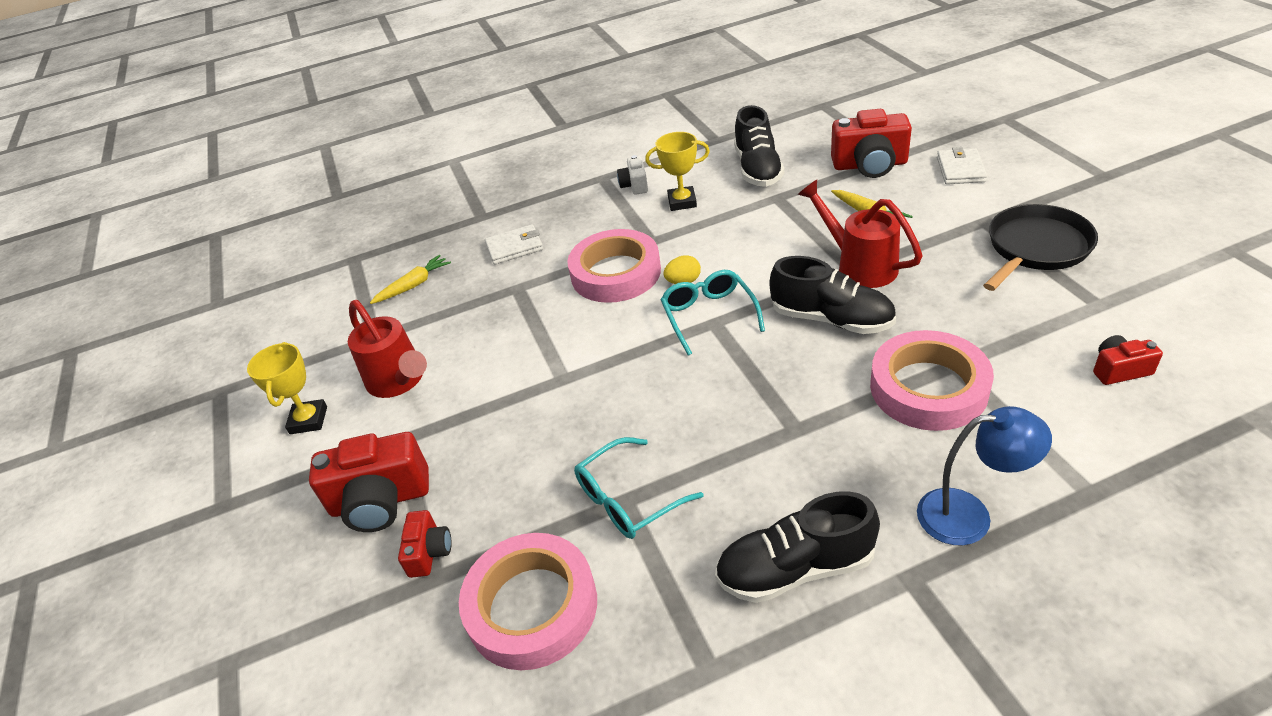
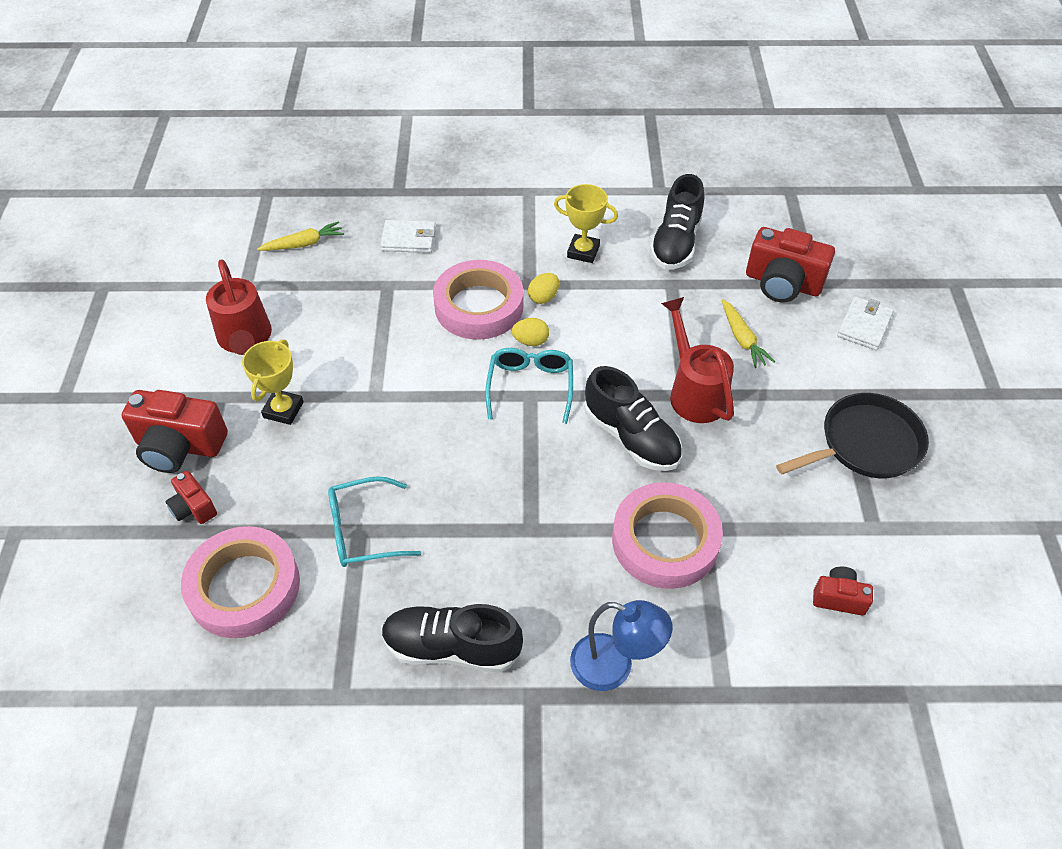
camera: 15 degrees right, 10 degrees up
(308, 420) = (159, 346): yellow trophy -> yellow trophy (283, 410)
(429, 552) = (193, 507): red camera -> red camera turned 120 degrees clockwise
(635, 185) = (552, 213): white camera -> none
(671, 246) = (543, 297): none -> yellow egg

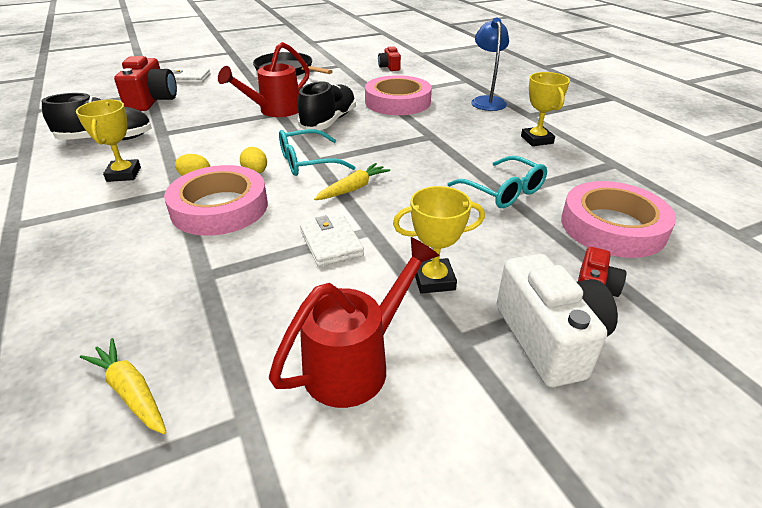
camera: 115 degrees left, 15 degrees down
(179, 446) = (549, 339): red camera -> white camera
(408, 239) = (111, 286): white wallet -> white wallet (331, 243)
(451, 647) = (537, 140): black shoe -> yellow trophy
(742, 339) = (216, 105): yellow carrot -> yellow carrot (353, 188)

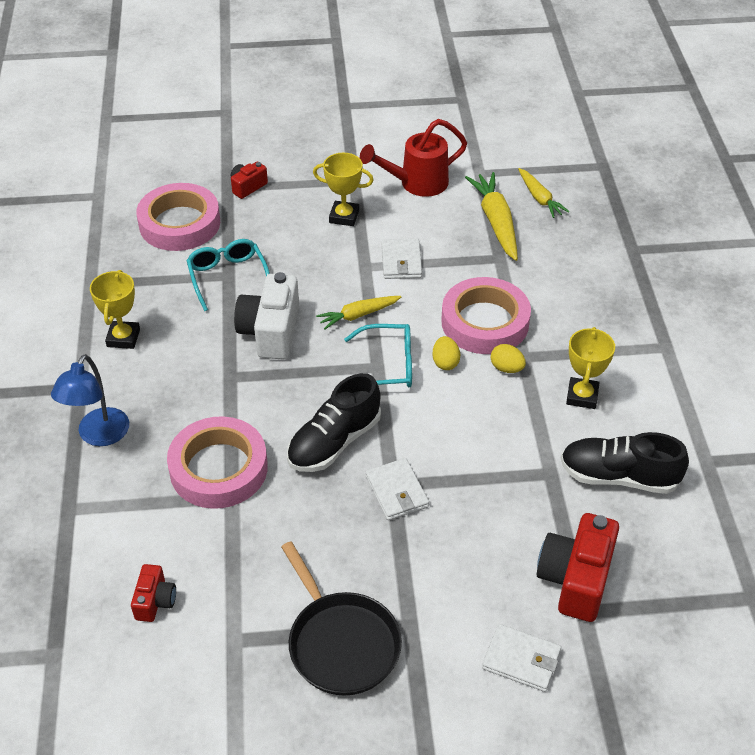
camera: 160 degrees left, 10 degrees up
(212, 326) = (496, 222): none -> yellow carrot
(275, 111) = (396, 491): red watering can -> white wallet
(549, 339) = (303, 169): white camera -> white camera (271, 332)

